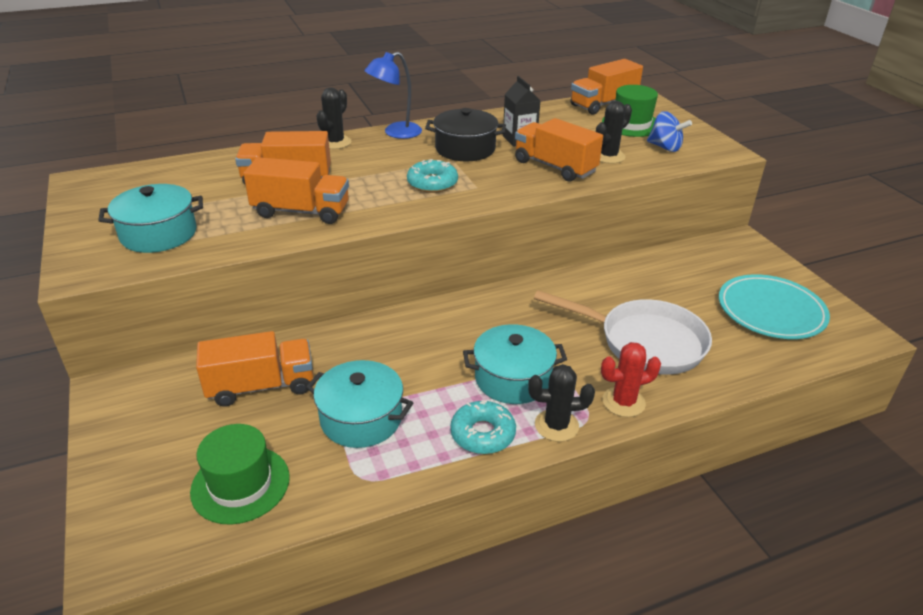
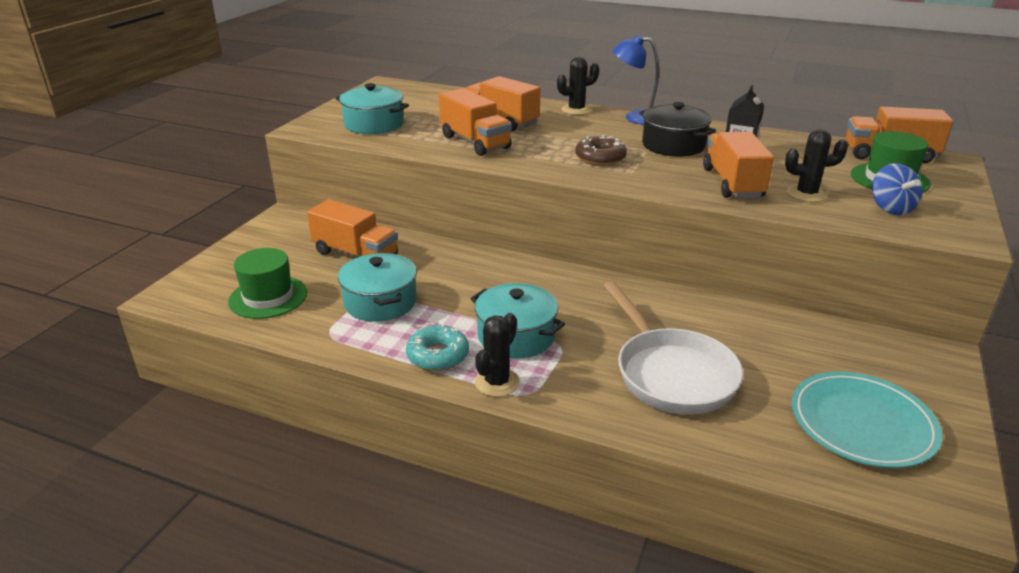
camera: 45 degrees right, 5 degrees down
(432, 183) = (600, 158): turquoise donut -> brown donut
(556, 425) = (497, 382): black cactus -> black cactus turned 75 degrees clockwise
(623, 402) = (576, 401): red cactus -> none

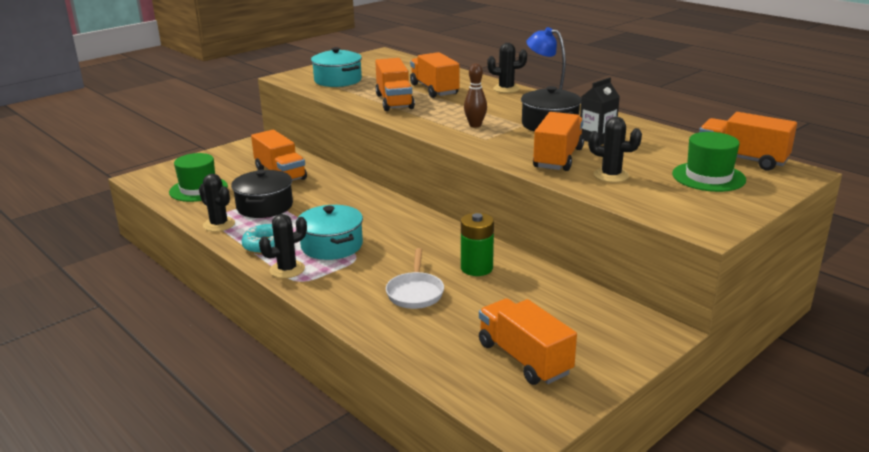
camera: 25 degrees right, 5 degrees down
(346, 341) = (219, 224): none -> black cactus
(380, 302) = (265, 206): turquoise pot -> black pot
(600, 158) = (475, 125): brown donut -> brown bowling pin
(671, 373) = (415, 292): white pan -> white pan, size x0.58
(700, 326) = (476, 268): none -> green battery
(862, 423) = (524, 358): turquoise plate -> orange truck
(890, 208) = (671, 197): blue spinning top -> none

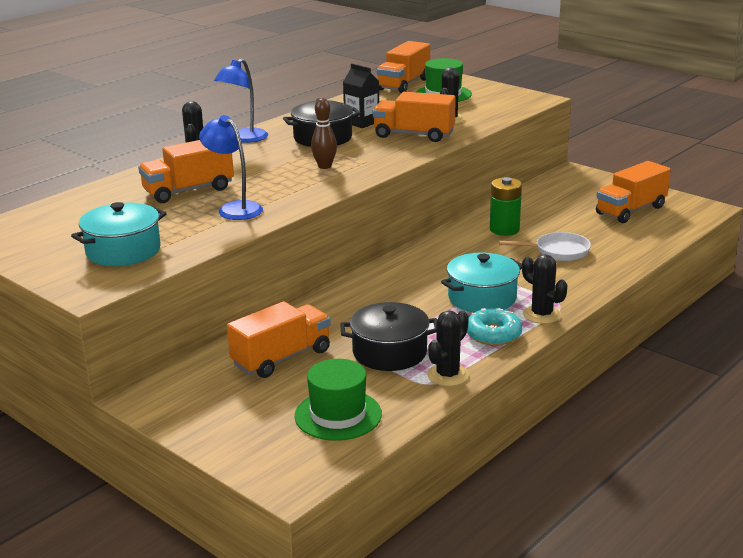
camera: 95 degrees left, 0 degrees up
(394, 101) = (234, 208): orange truck -> blue lamp

